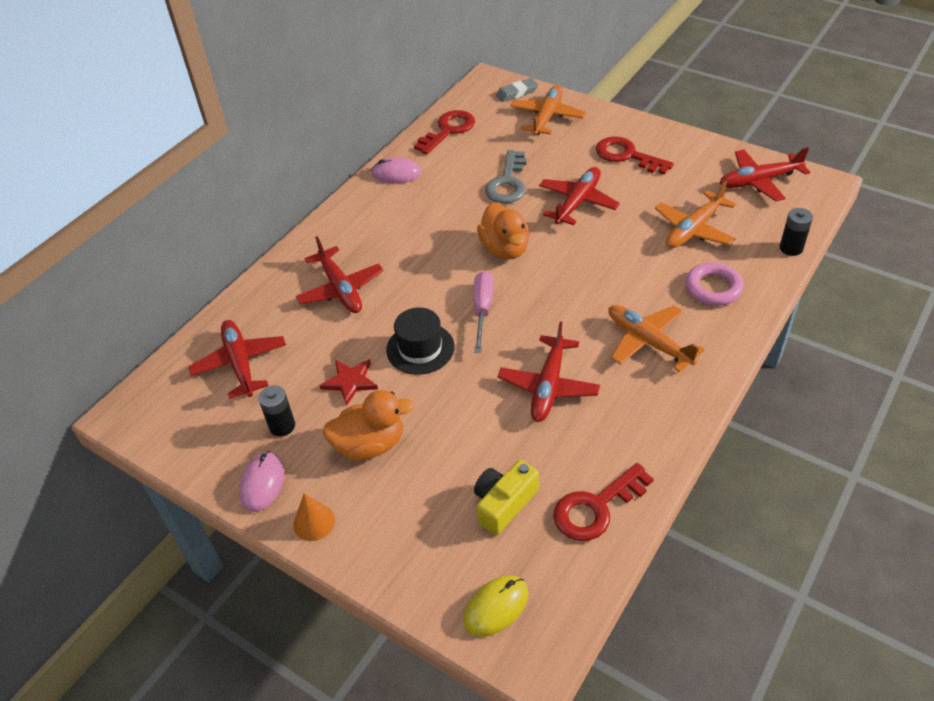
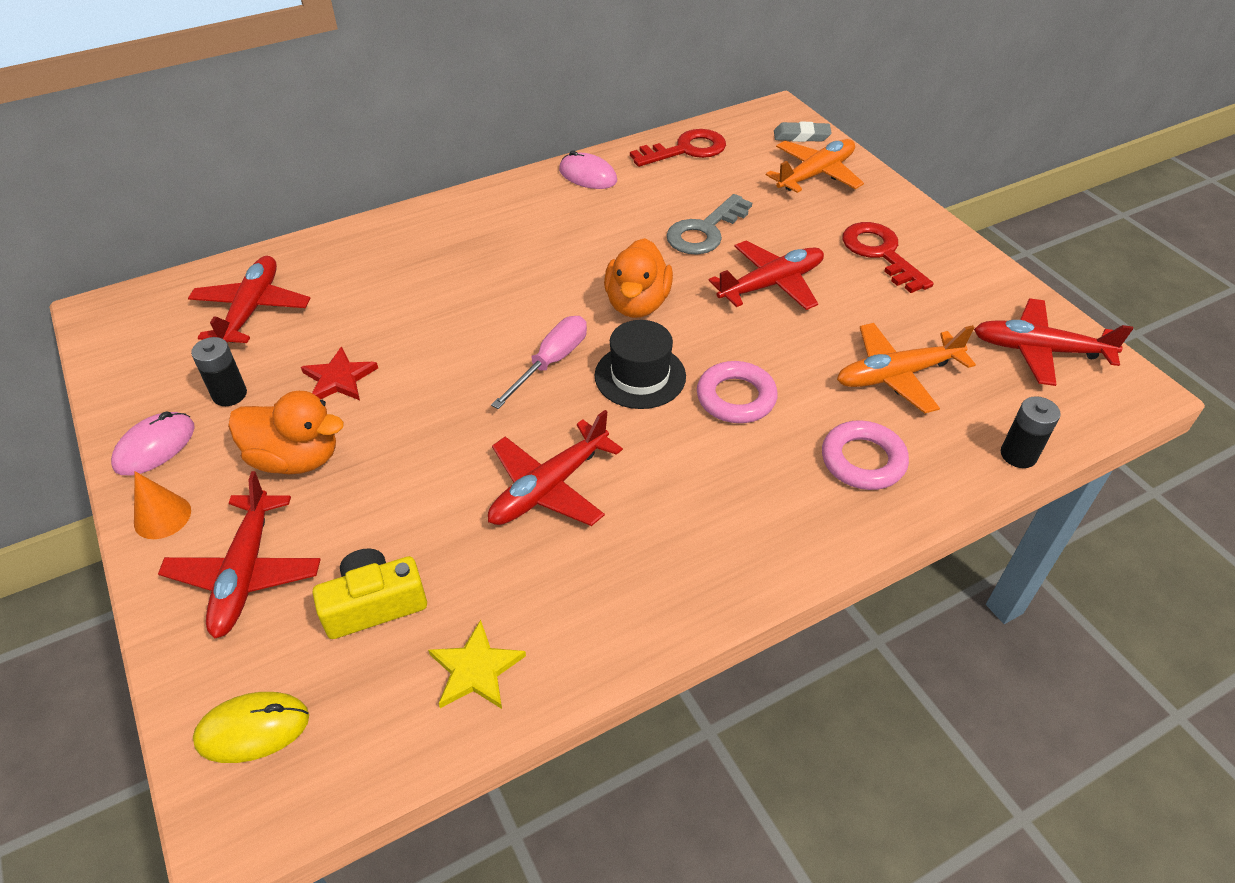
camera: 25 degrees right, 0 degrees up
(340, 288) = (420, 274): red plane -> red plane (246, 572)
(420, 348) = (444, 375): black hat -> black hat (640, 376)
(596, 507) = (476, 669): red key -> yellow star
(613, 282) = (736, 397): none -> pink ring
(648, 342) = (719, 491): orange plane -> none

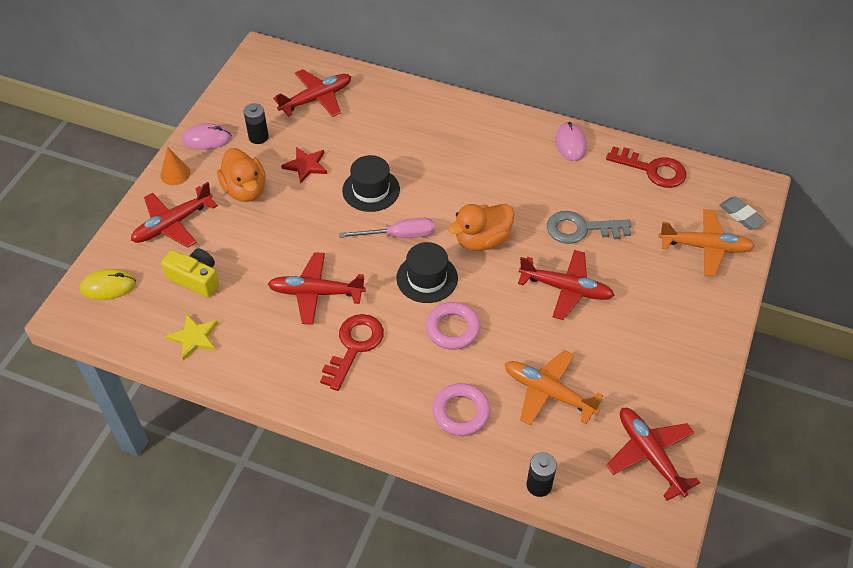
camera: 50 degrees right, 5 degrees up
(253, 729) = (108, 286): yellow mouse -> yellow mouse turned 45 degrees counterclockwise
(454, 346) = (371, 190): none -> black hat
(880, 253) = (658, 325): red key -> red key (354, 346)

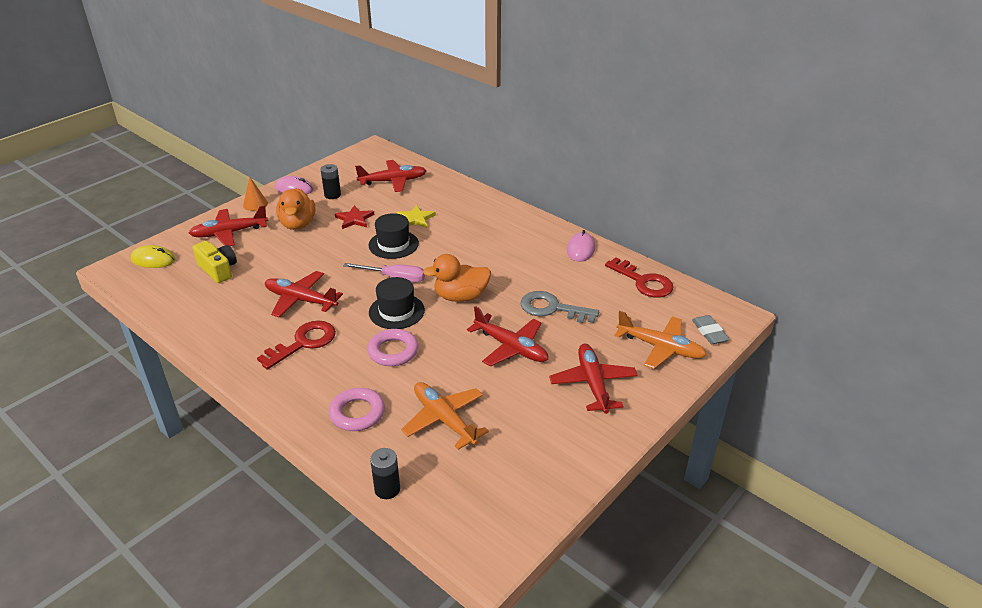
camera: 20 degrees right, 15 degrees down
(194, 338) = (187, 306): yellow star -> yellow star (415, 219)
(650, 455) = (507, 496): red plane -> red plane (593, 384)

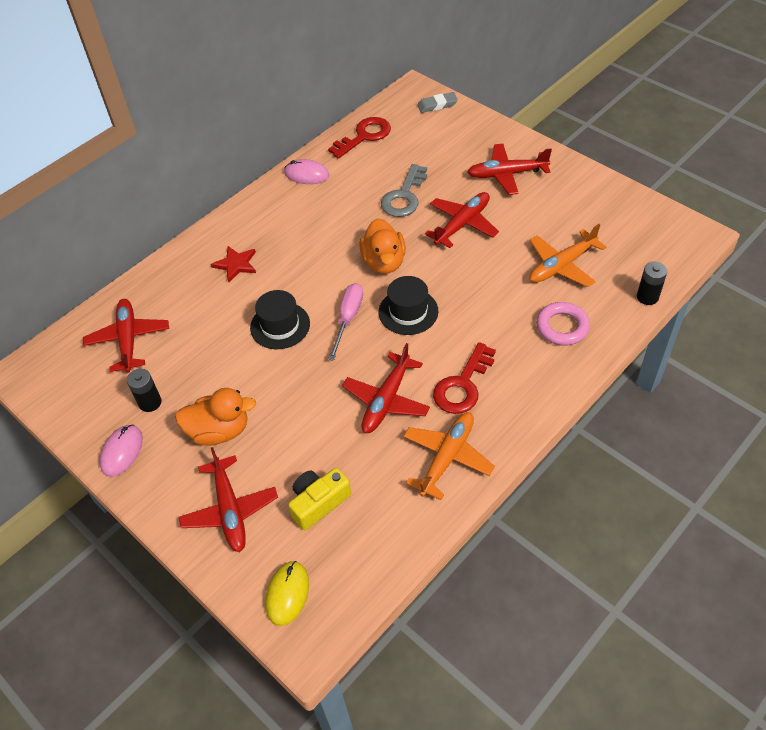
camera: 85 degrees left, 15 degrees up
(255, 204) = (156, 493): orange cone -> none
(303, 343) = (463, 385): red key -> red key turned 105 degrees counterclockwise
(354, 219) = (216, 370): red star -> red star (236, 264)
(393, 351) = (472, 309): pink ring -> none
(415, 219) = (226, 309): yellow star -> none
(660, 347) = (458, 134): orange plane -> orange plane (447, 458)

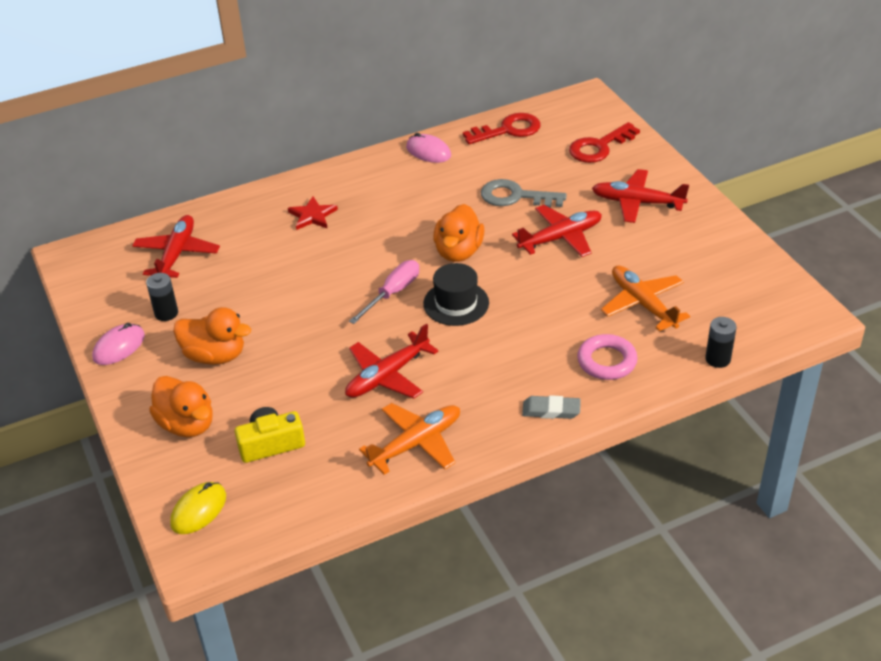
camera: 20 degrees right, 10 degrees down
(230, 509) = (187, 424): red plane -> orange duck
(280, 325) = (323, 281): black hat -> none
(404, 196) = (515, 196): grey key -> grey key turned 60 degrees clockwise
(437, 105) = (603, 118): grey eraser -> grey eraser (551, 410)
(463, 385) = (471, 384): red key -> red key (599, 147)
(562, 265) = (643, 304): orange plane -> orange plane turned 75 degrees clockwise

